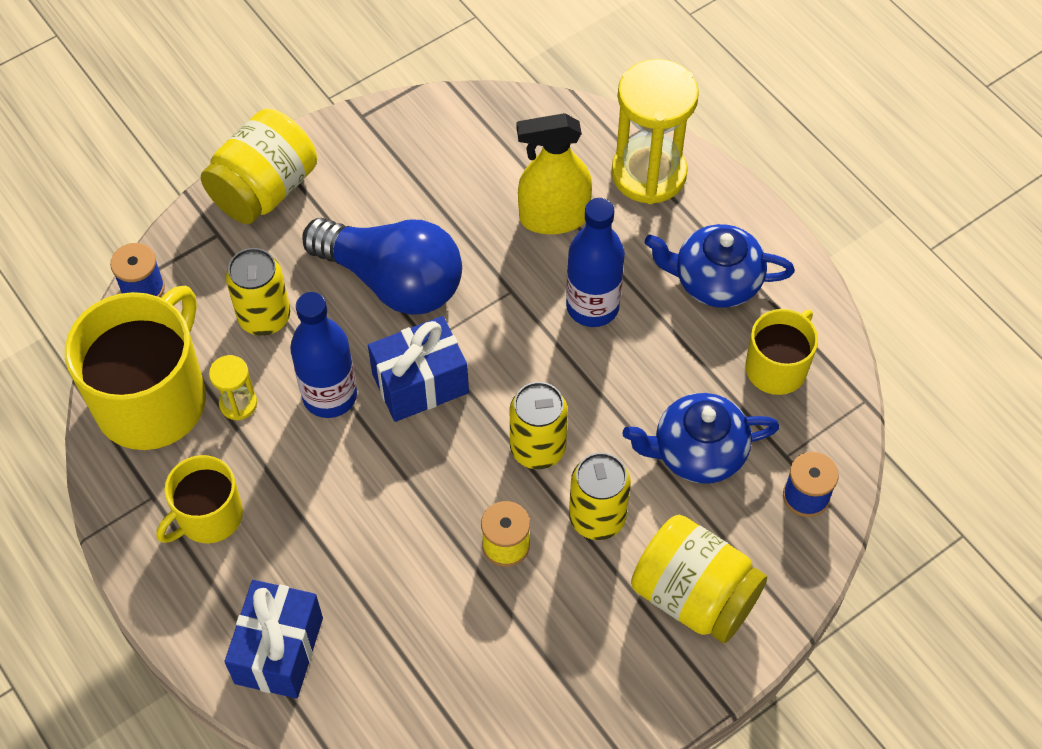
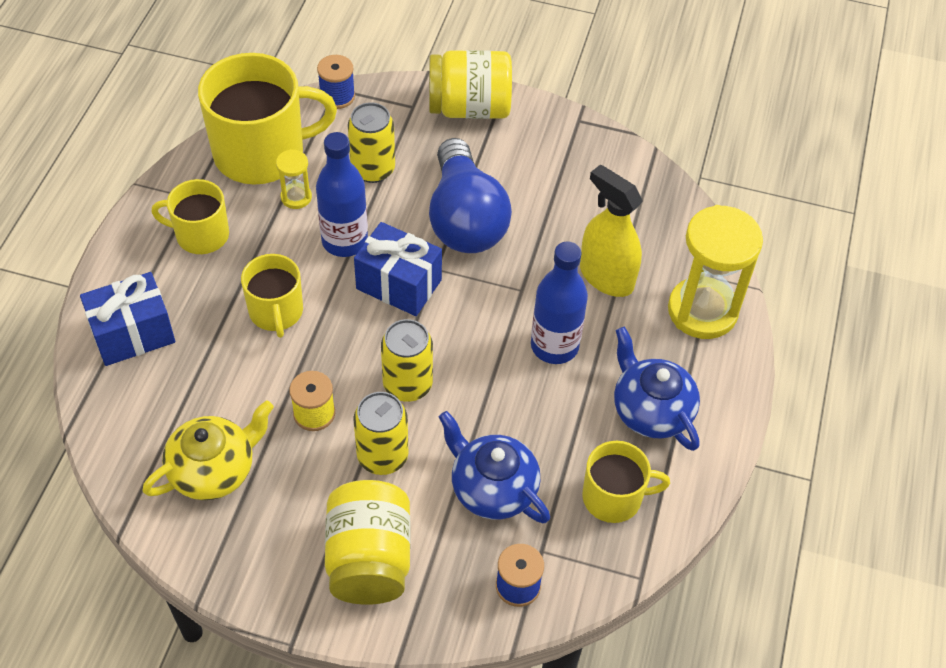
camera: 50 degrees right, 5 degrees down
(362, 506) = (276, 312): none -> yellow mug
(499, 669) = (214, 469): none -> yellow teapot

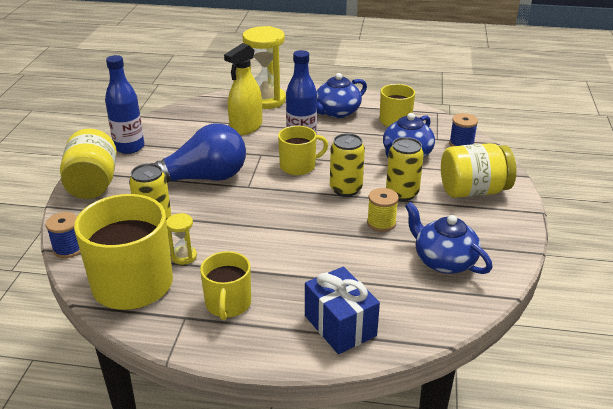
camera: 95 degrees left, 20 degrees down
(214, 469) = (443, 261): yellow teapot -> blue teapot
(276, 312) = (300, 251): yellow mug -> yellow mug (298, 166)
(344, 241) = (227, 227): blue bottle -> blue bottle (129, 147)
(399, 284) = (264, 200): blue gift -> none

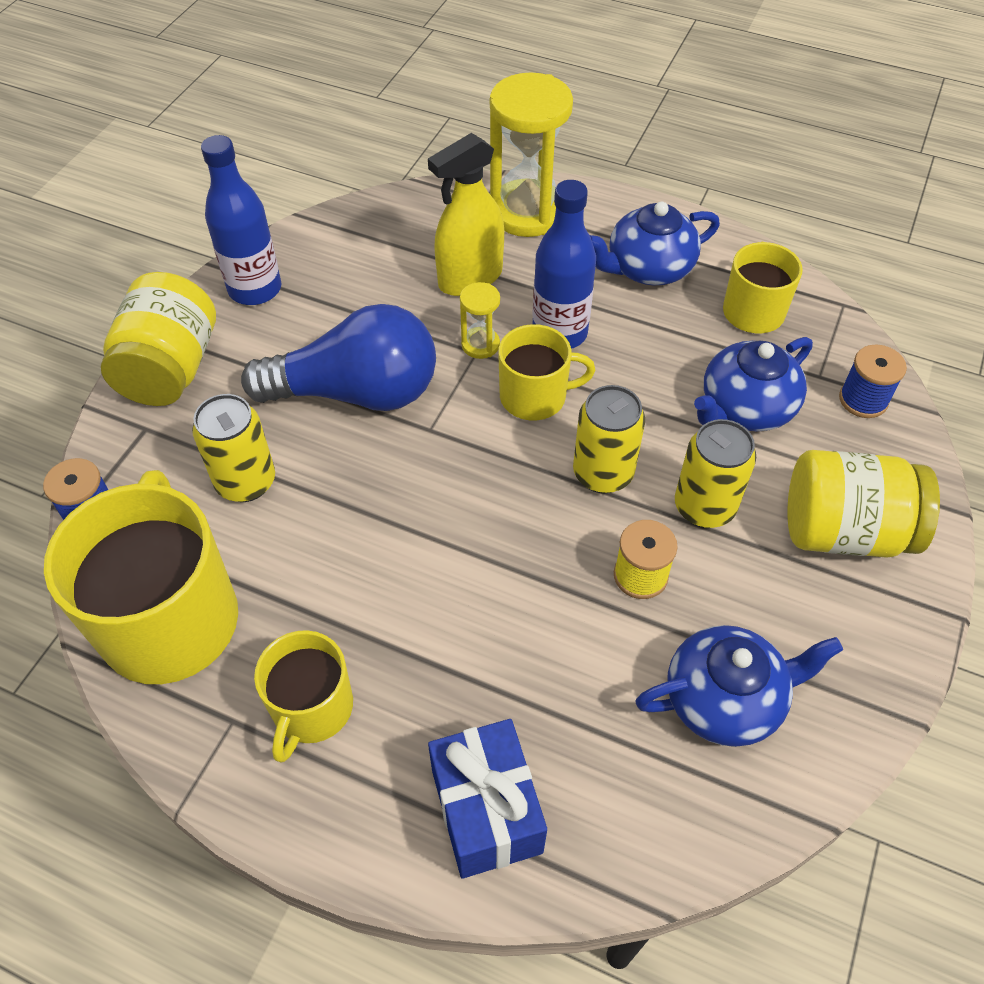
camera: 15 degrees right, 20 degrees up
(184, 256) = (271, 577): yellow hourglass -> yellow hourglass (480, 345)
(443, 261) = (725, 699): blue teapot -> blue teapot turned 105 degrees clockwise

